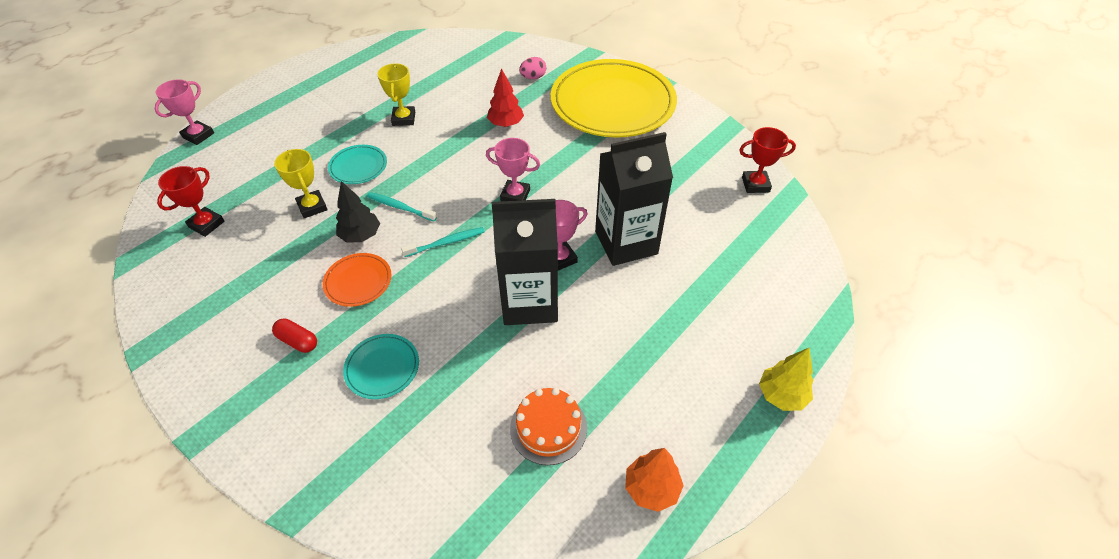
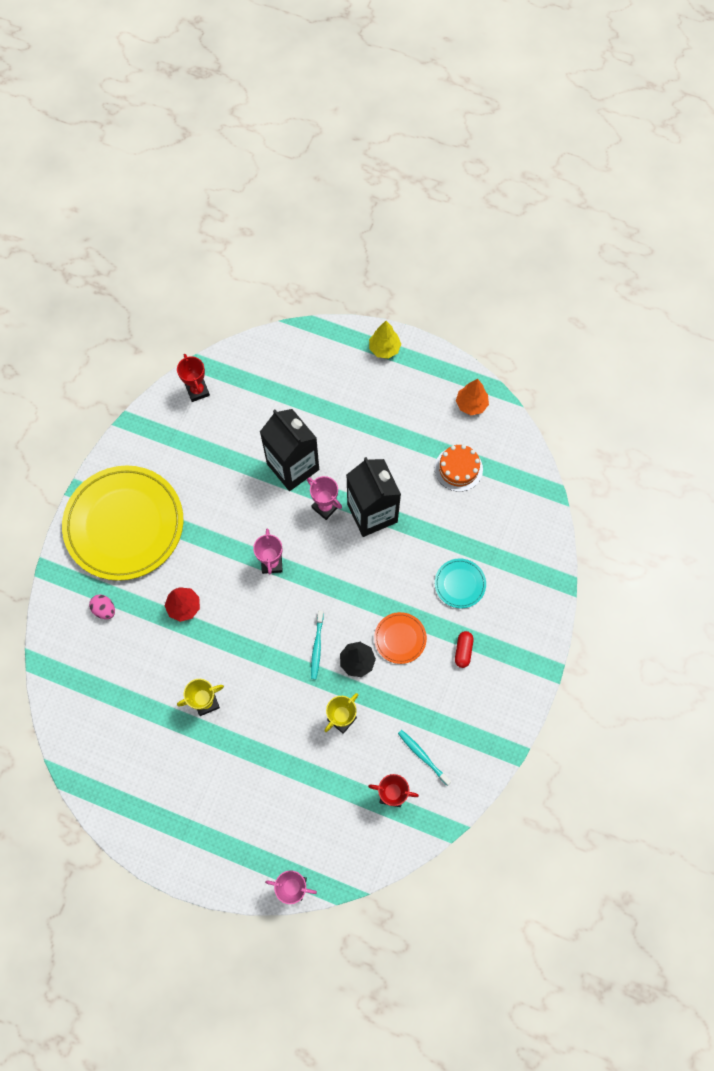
camera: 110 degrees left, 20 degrees up
(358, 167) = (283, 708): turquoise plate -> none
(446, 242) = (340, 593): turquoise toothbrush -> turquoise toothbrush (422, 756)

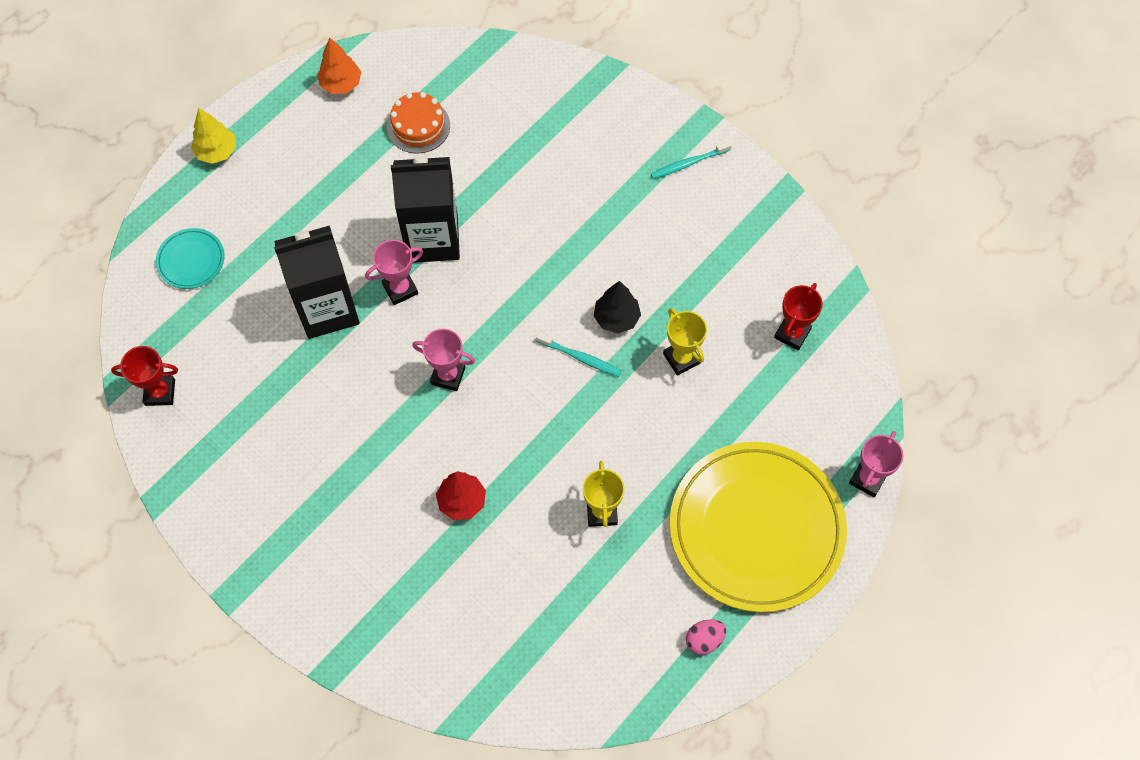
camera: 70 degrees left, 5 degrees down
(104, 609) = (423, 606): pink egg -> pink egg (704, 640)
(124, 524) = (312, 545): yellow plate -> yellow plate (756, 528)
(400, 638) = (606, 261): orange plate -> none
(422, 756) = (758, 285): turquoise toothbrush -> turquoise toothbrush (688, 163)
(460, 584) = (565, 175): turquoise plate -> turquoise plate (191, 260)
(463, 651) = (648, 199): red capsule -> none

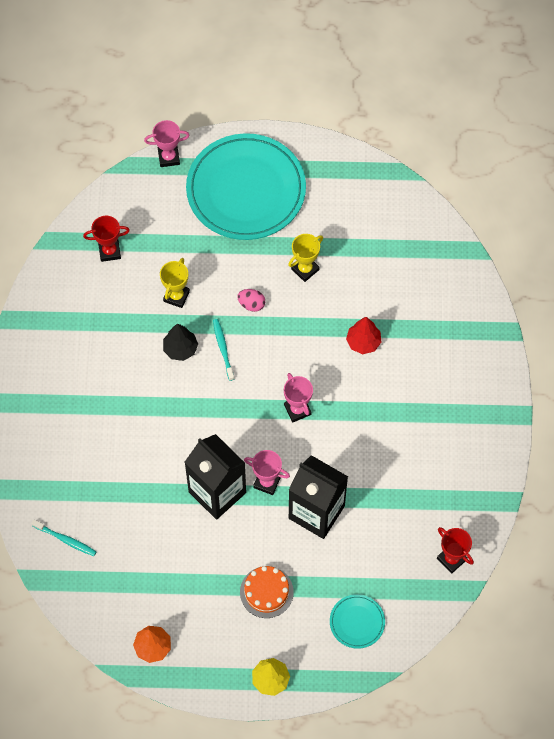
camera: 130 degrees left, 0 degrees up
(418, 126) = (144, 569): orange cake -> orange cake (266, 592)
(688, 163) = (37, 388): turquoise toothbrush -> turquoise toothbrush (65, 540)
(704, 640) = (329, 173): pink egg -> pink egg (251, 304)
(756, 528) = (246, 190): yellow plate -> turquoise plate

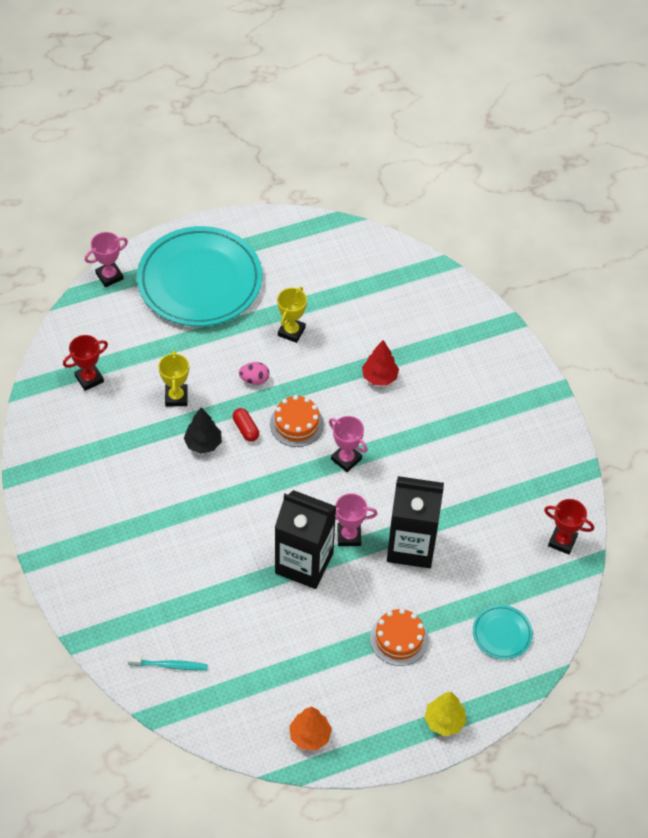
camera: 25 degrees left, 10 degrees down
(223, 349) = (246, 429): turquoise toothbrush -> red capsule
(269, 360) = (296, 424): none -> orange cake

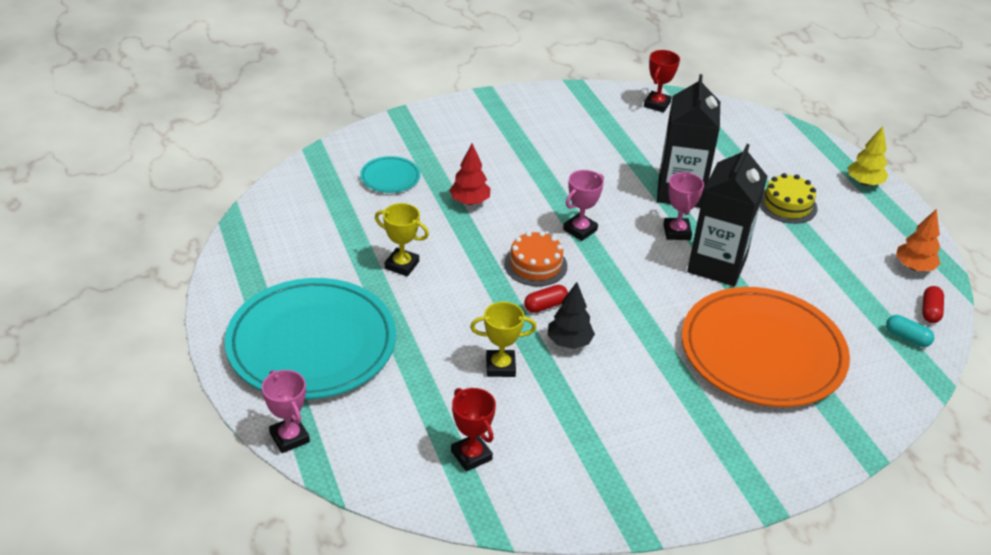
camera: 90 degrees left, 15 degrees down
(170, 665) = (873, 371): turquoise toothbrush -> none
(192, 582) = (762, 352): none -> orange plate
(211, 704) = (907, 338): none -> turquoise capsule
(247, 734) = (930, 311): none -> red capsule
(254, 380) = (473, 297): pink egg -> none
(399, 639) = (787, 205): orange cake -> yellow cake
(502, 633) = (763, 144): turquoise plate -> turquoise plate (390, 177)

